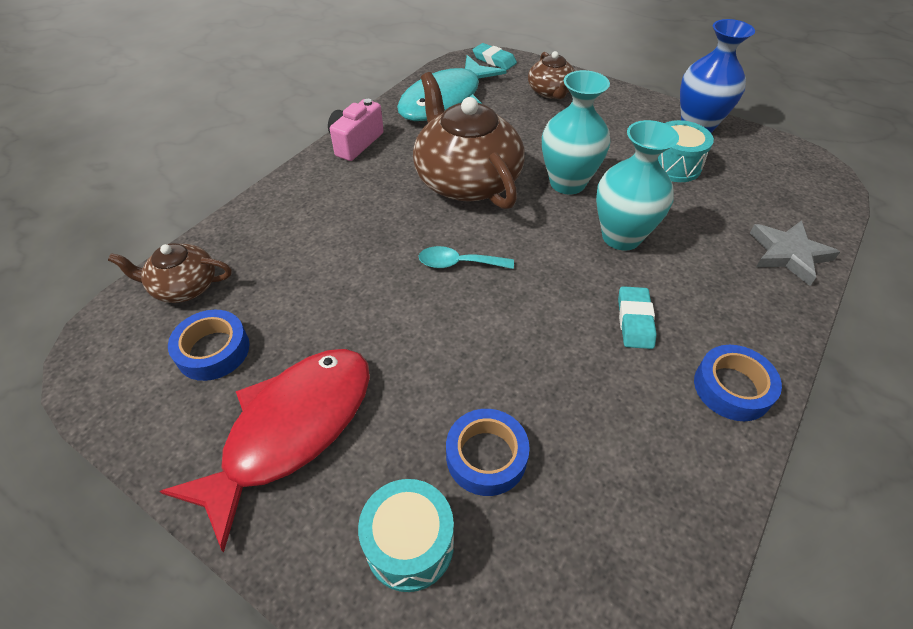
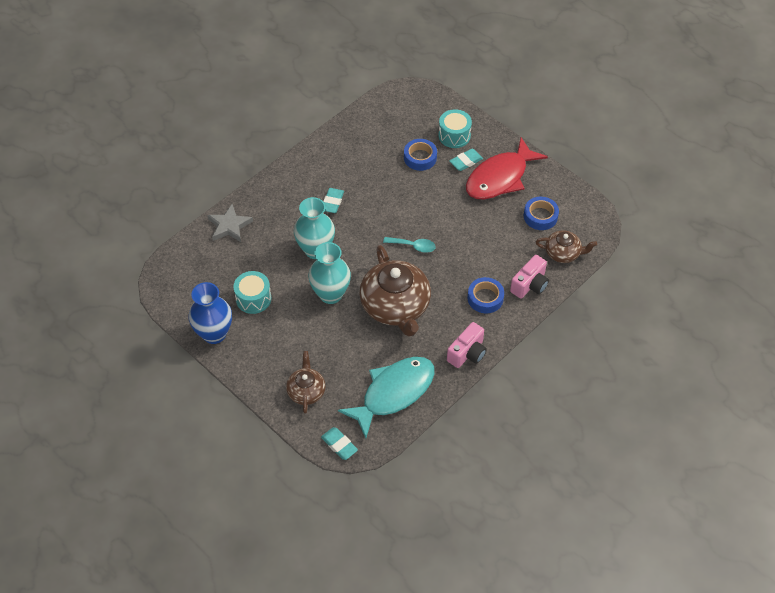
camera: 170 degrees left, 5 degrees up
(255, 231) = (530, 285): none -> pink camera
(374, 463) = (466, 161): none -> turquoise eraser
(732, 388) = (305, 168): blue tape -> blue tape (485, 298)

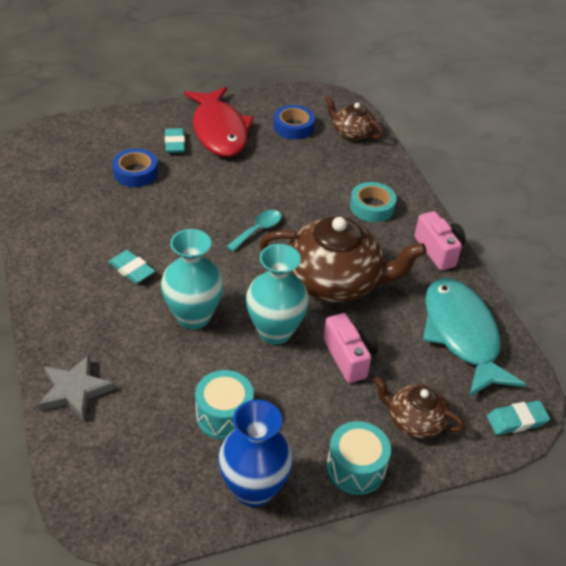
camera: 65 degrees left, 10 degrees down
(454, 136) = (131, 136): turquoise drum -> turquoise drum (355, 468)
(485, 298) = (372, 207): blue tape -> turquoise tape
(530, 285) = (376, 170): pink camera -> pink camera (349, 357)
(563, 253) = (352, 132): brown teapot -> brown teapot turned 90 degrees counterclockwise

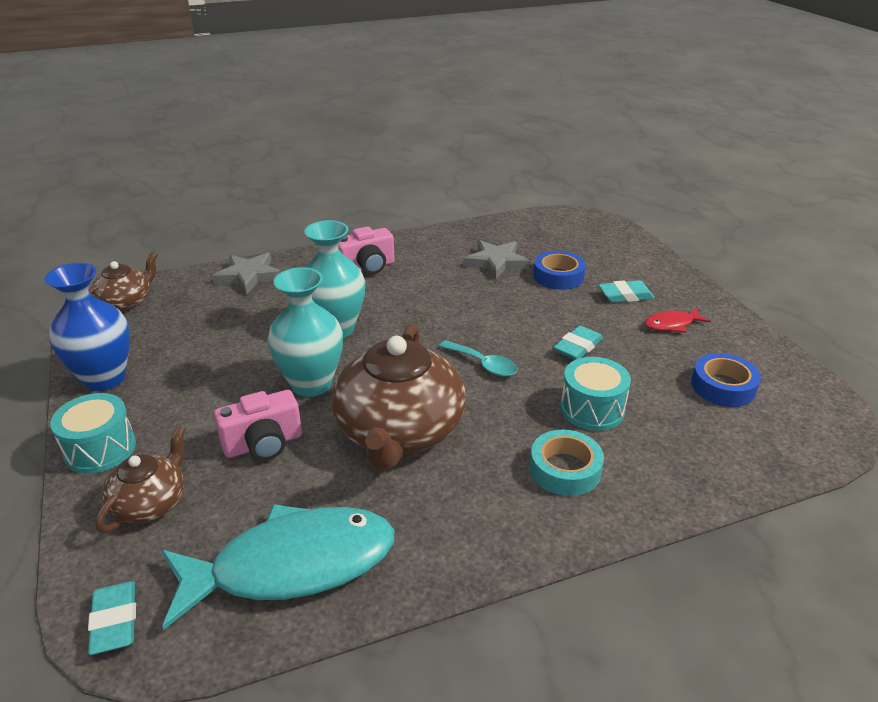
camera: 90 degrees right, 10 degrees down
(100, 205) = (496, 262): none -> grey star
(131, 270) = (402, 288): turquoise eraser -> turquoise eraser (577, 347)
(219, 131) = (671, 324): red fish -> red fish, size x0.43
(224, 415) = (199, 356): turquoise drum -> turquoise drum (592, 409)
(352, 132) = (749, 448): brown teapot -> brown teapot (126, 302)
(438, 251) = (479, 548): pink camera -> pink camera (367, 267)

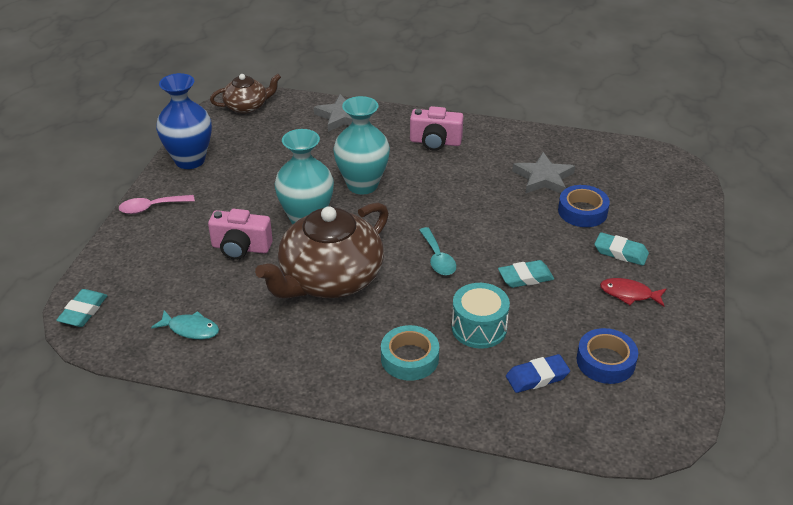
camera: 35 degrees right, 5 degrees up
(100, 449) = (151, 207): turquoise drum -> pink spoon
(150, 503) = (150, 254): brown teapot -> none
(292, 565) = (190, 329): turquoise fish -> turquoise fish, size x0.43
(690, 427) = (537, 377): none -> blue eraser

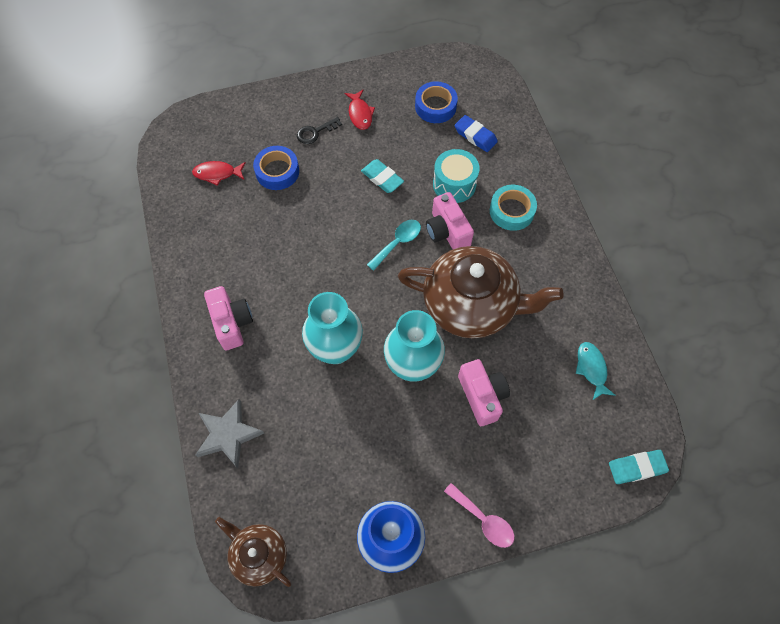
camera: 120 degrees left, 25 degrees up
(423, 297) = (447, 232): none -> pink camera
(543, 178) = (244, 214): grey star -> none
(604, 176) = (217, 174): none -> red fish
(620, 252) = (315, 132): turquoise eraser -> black key

